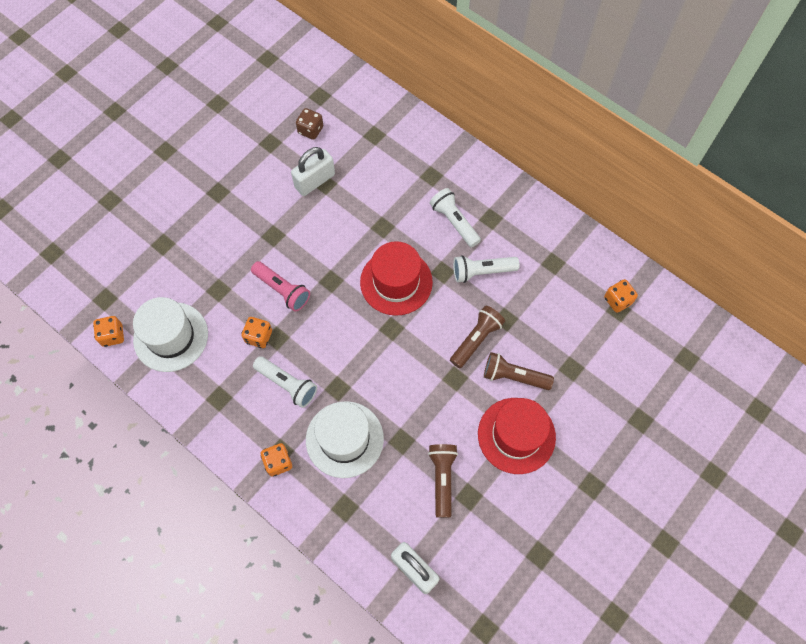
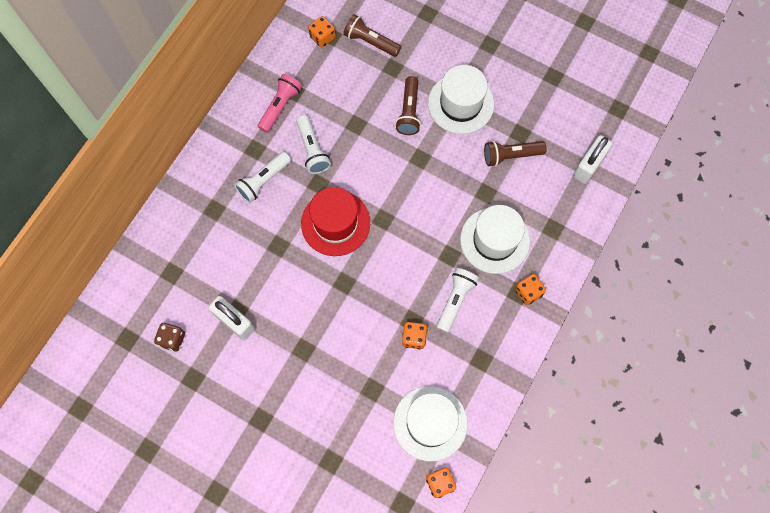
camera: 100 degrees left, 5 degrees up
(282, 290) = (361, 326): pink flashlight -> pink flashlight (280, 106)
(476, 339) = (380, 146): brown flashlight -> brown flashlight (370, 42)
(516, 435) = (461, 103): red hat -> white hat

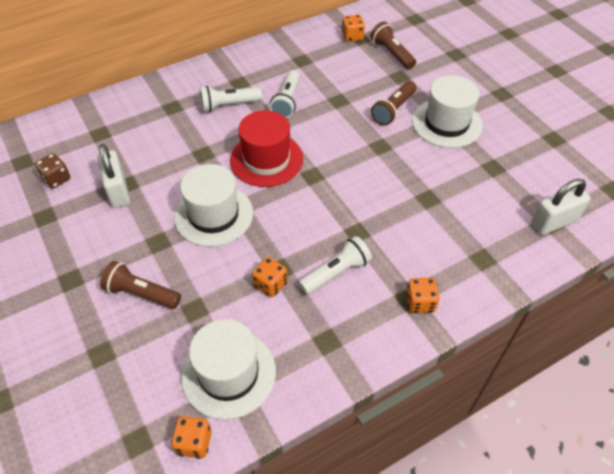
camera: 30 degrees right, 20 degrees down
(280, 106) = (283, 65): pink flashlight -> none
(495, 240) = (412, 240): white hat -> white hat (213, 215)
(511, 156) = (472, 180): brown flashlight -> brown flashlight (141, 294)

